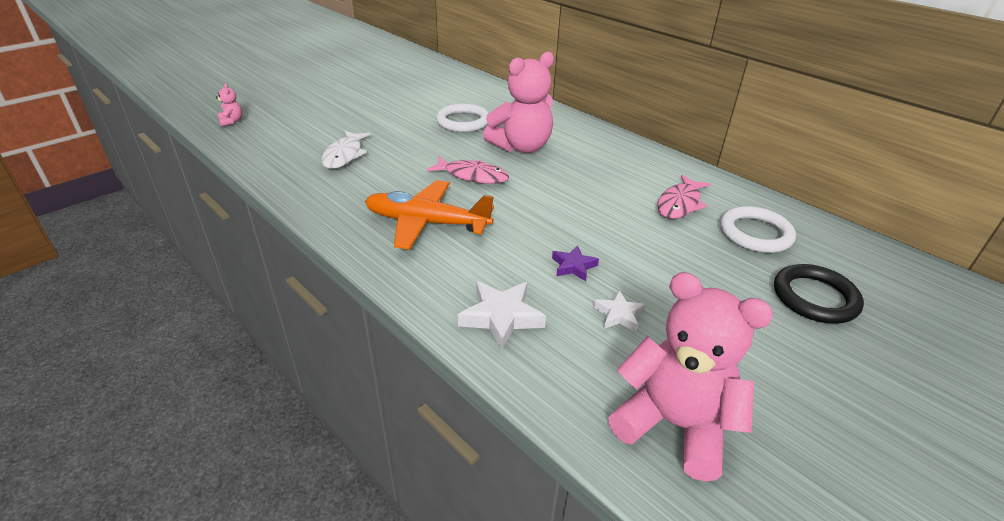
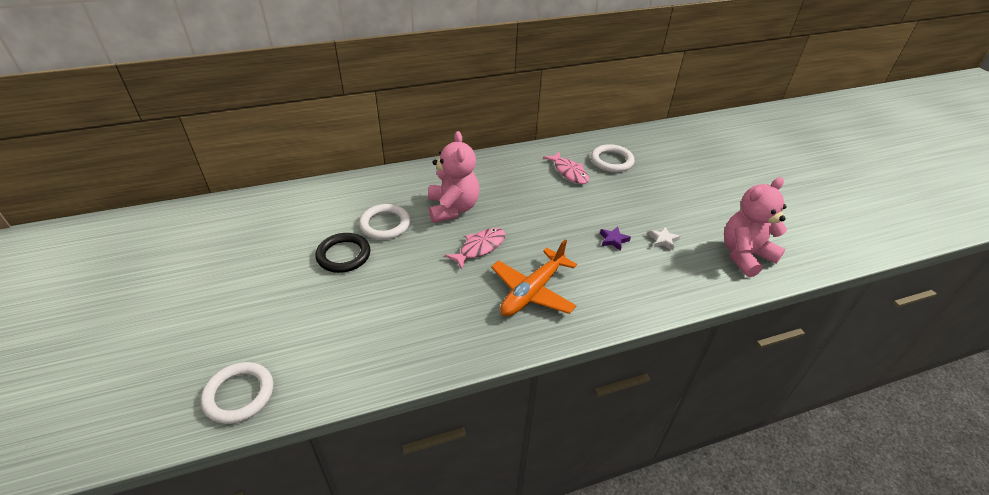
camera: 65 degrees left, 5 degrees up
(231, 121) = (239, 395): pink teddy bear -> white ring
(344, 155) = (392, 315): white fish -> none
(501, 317) = (650, 287): white star -> none
(815, 298) = (671, 170): black ring -> black ring (343, 255)

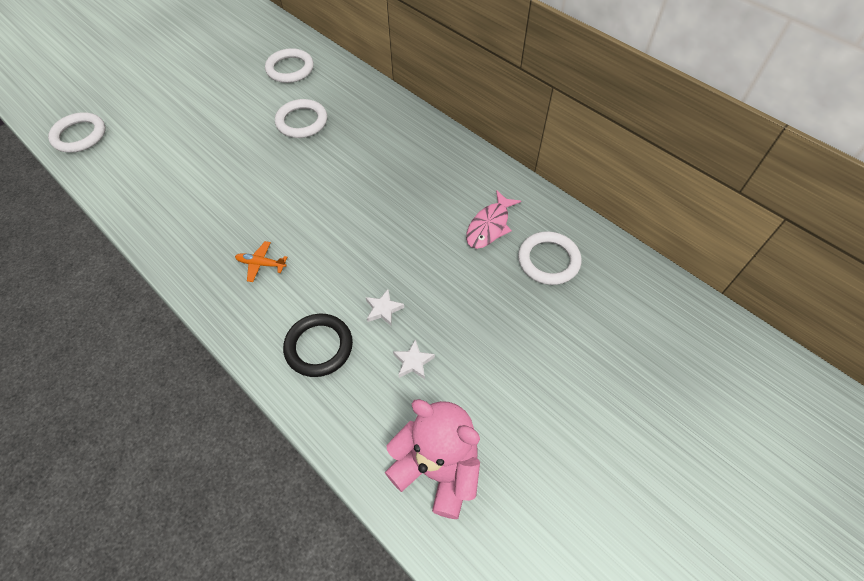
camera: 65 degrees right, 15 degrees up
(307, 212) = (290, 69): none -> white ring
(343, 255) = (247, 116): black ring -> black ring (319, 347)
(453, 208) = (354, 156): pink teddy bear -> none
(480, 248) = (305, 200): pink fish -> none
(532, 291) = (261, 264): orange plane -> orange plane, size x0.47
(613, 240) = (383, 309): purple star -> white star

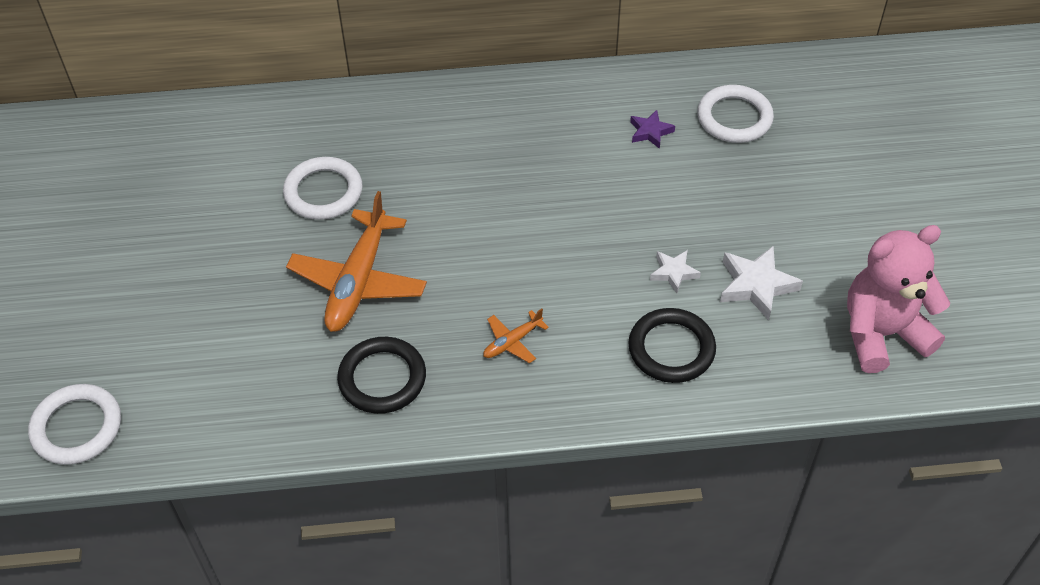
camera: 50 degrees left, 5 degrees down
(191, 224) = (382, 378): none -> black ring
(251, 173) = (358, 281): none -> orange plane
(290, 69) = (212, 153): white ring -> none
(413, 362) = (756, 285): white star -> white star, size x1.64
(489, 226) = (650, 132): pink fish -> purple star

